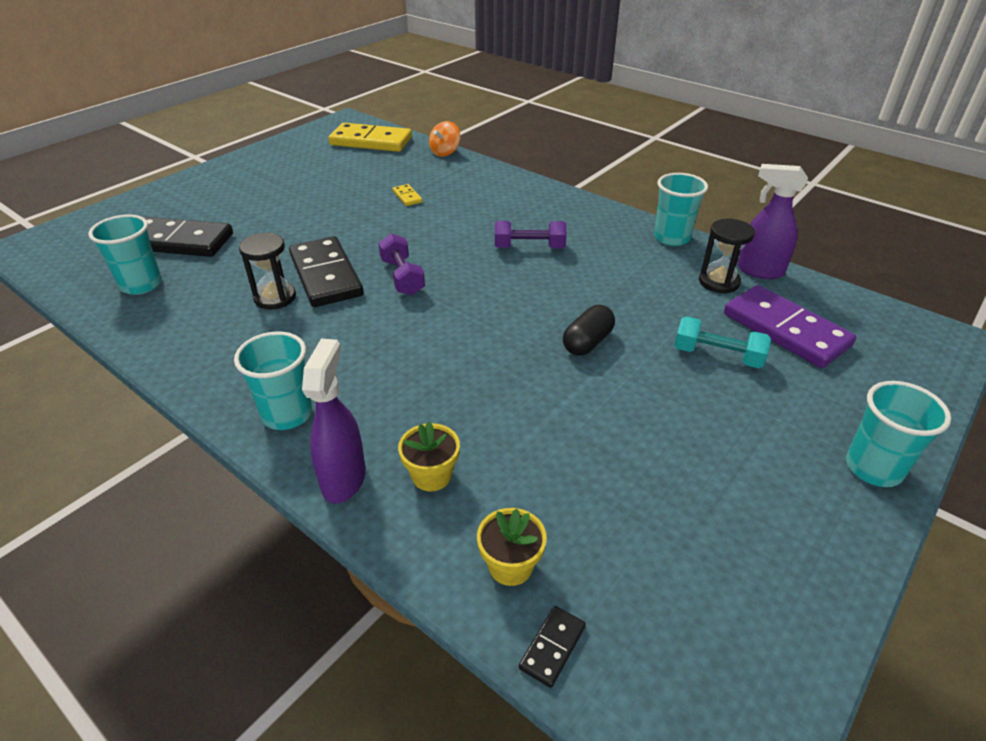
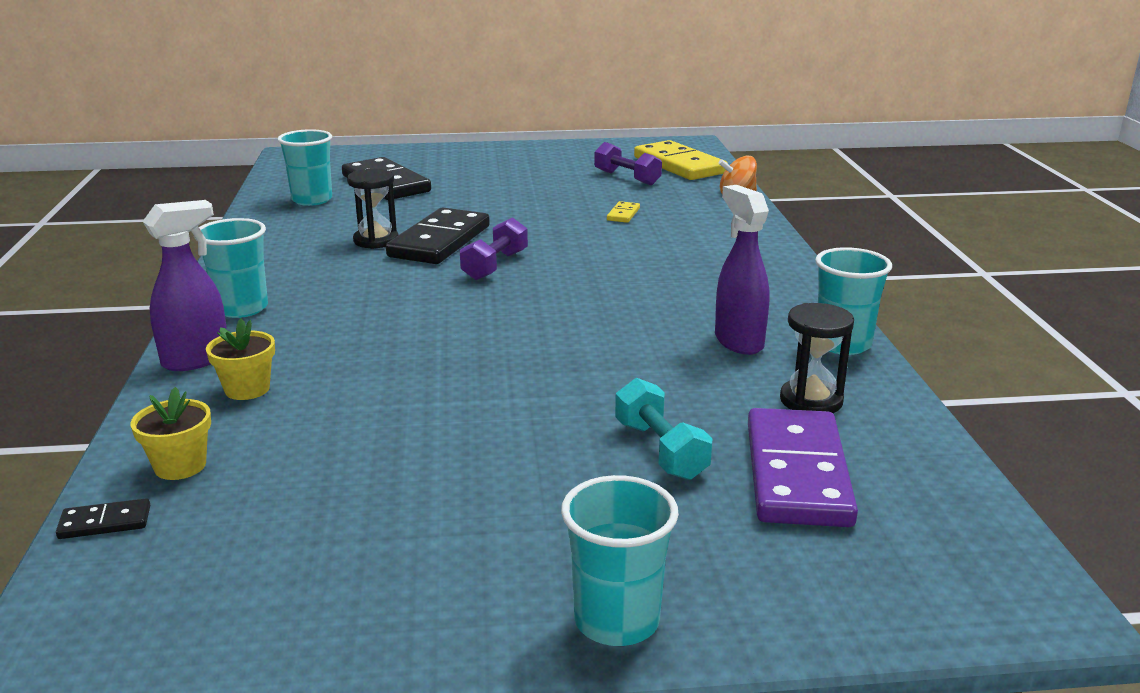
camera: 45 degrees right, 15 degrees down
(529, 247) = (657, 290): purple dumbbell -> purple dumbbell (627, 178)
(587, 342) = (551, 377): black capsule -> none
(759, 271) = (892, 415): purple spray bottle -> purple spray bottle (738, 341)

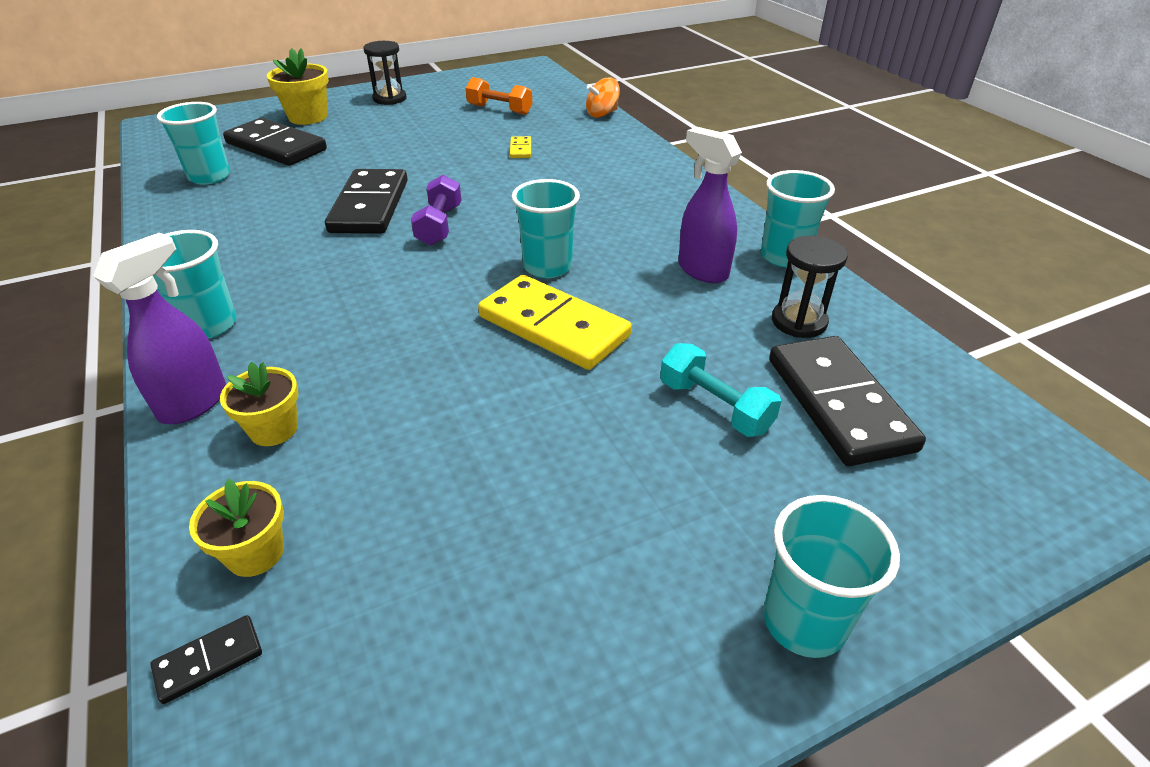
camera: 20 degrees left, 15 degrees up
(376, 240) = (305, 215): black hourglass -> black hourglass (389, 99)
(431, 163) = (308, 117): none -> yellow flower pot
(577, 314) = (547, 267): none -> turquoise cup
(627, 178) = (500, 109): purple dumbbell -> orange dumbbell
(679, 165) = (536, 90): yellow domino -> yellow domino (553, 327)
(797, 473) = (839, 403): purple domino -> black domino

